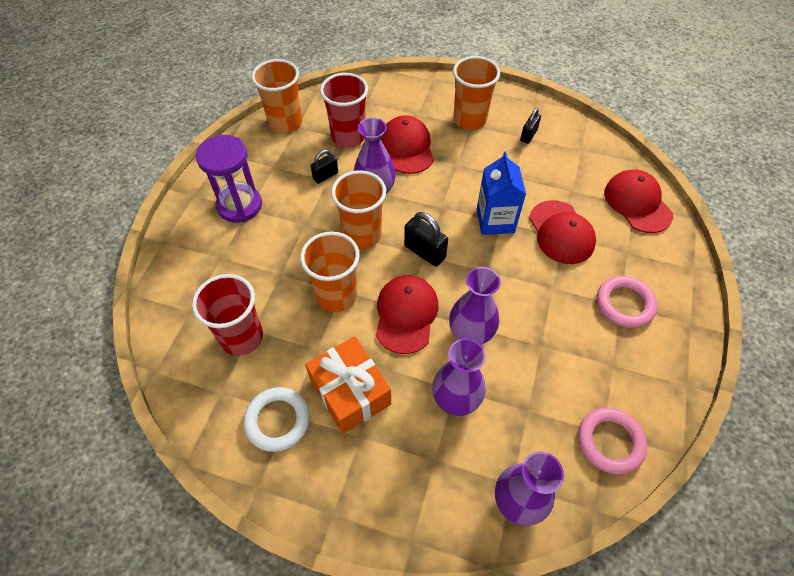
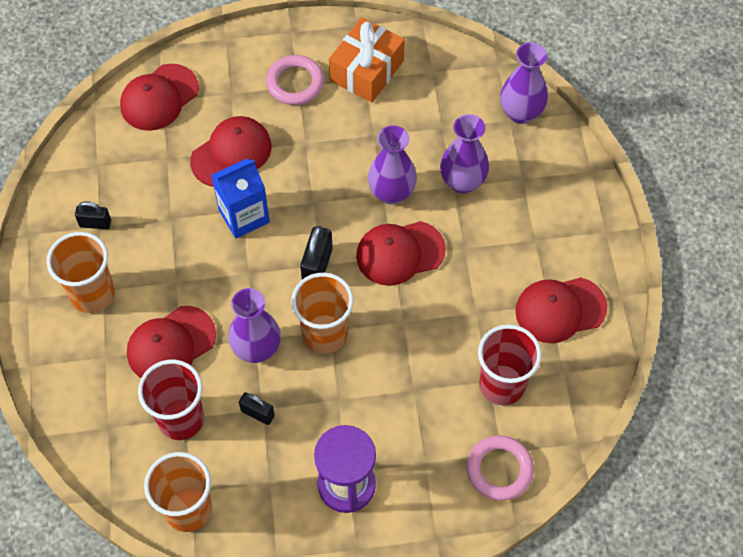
camera: 115 degrees left, 5 degrees up
(277, 420) = (560, 309): white ring -> red cap
(336, 296) = (411, 323): orange cup -> none
(350, 392) = (502, 265): orange gift -> orange gift (366, 70)
(610, 442) = (437, 66): pink ring -> pink ring (499, 469)

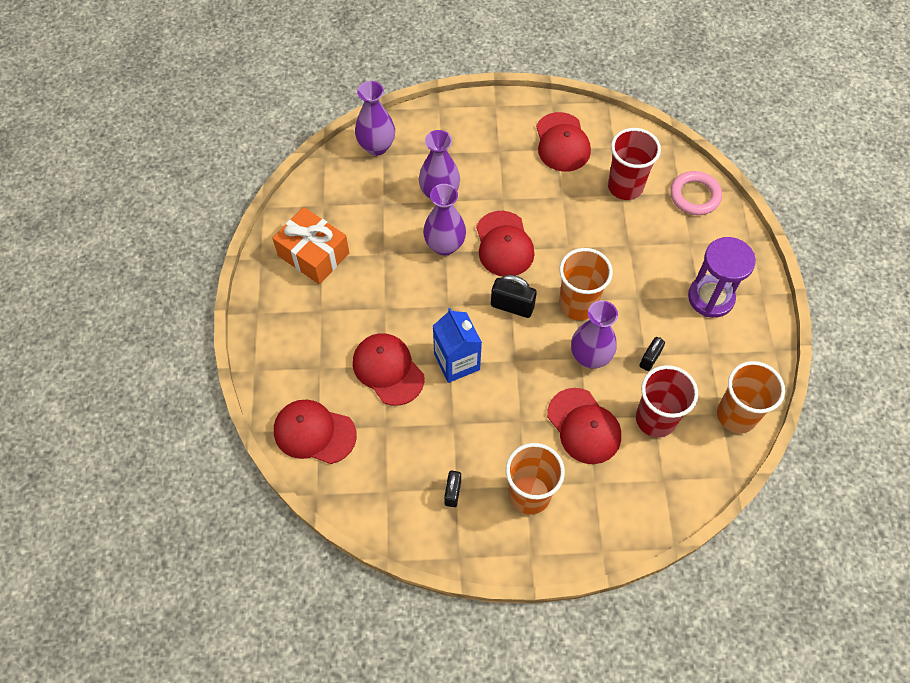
camera: 85 degrees left, 0 degrees up
(159, 97) = (314, 432): red cap -> red cap turned 150 degrees clockwise
(295, 83) = (317, 313): pink ring -> none

